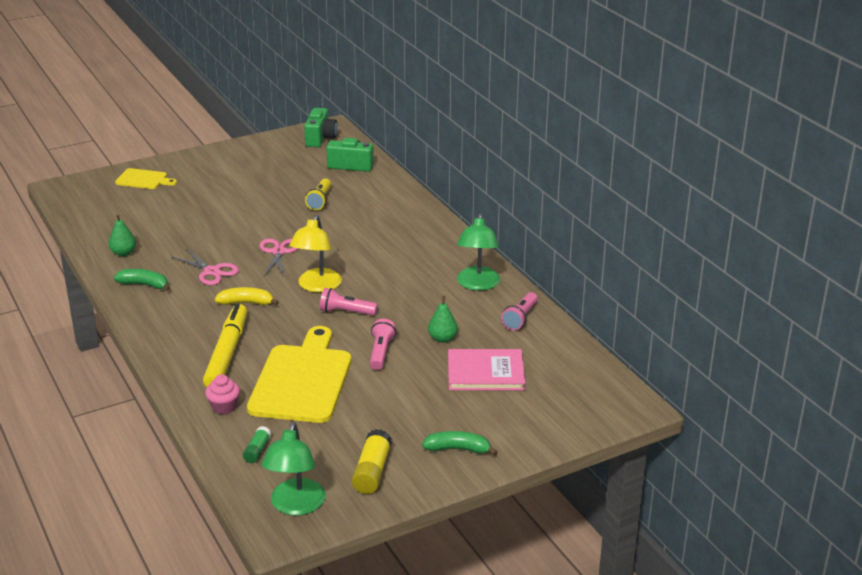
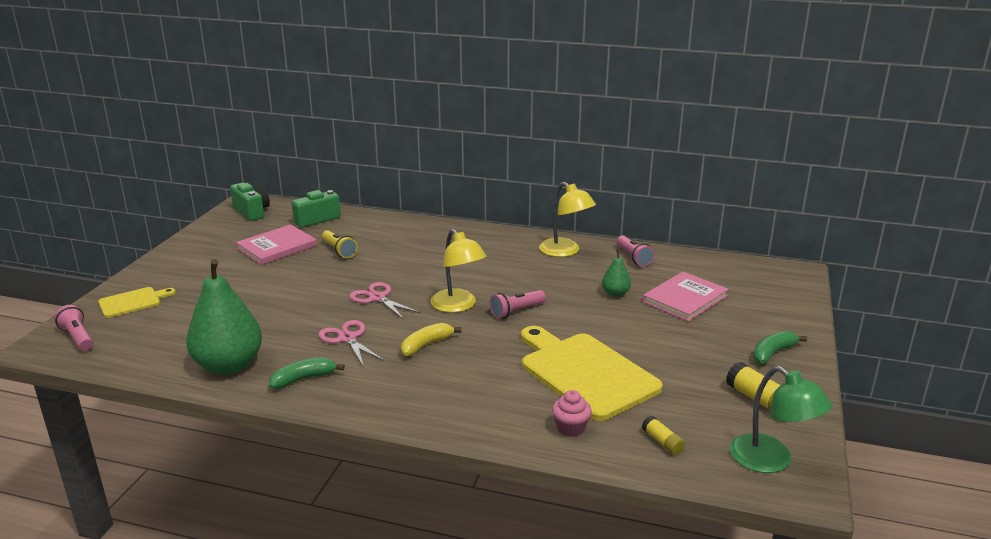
camera: 45 degrees left, 5 degrees down
(123, 253) = (229, 365): green pear -> green pear, size x2.16
(211, 271) = (347, 338): pink scissors -> pink scissors turned 120 degrees counterclockwise
(227, 353) = (488, 389): yellow marker -> none
(257, 450) = (662, 442): green glue stick -> yellow glue stick
(286, 178) = (277, 247): none -> pink book
(381, 352) = (597, 323): pink flashlight -> pink flashlight (78, 337)
(477, 284) = (565, 251): green lamp -> yellow lamp

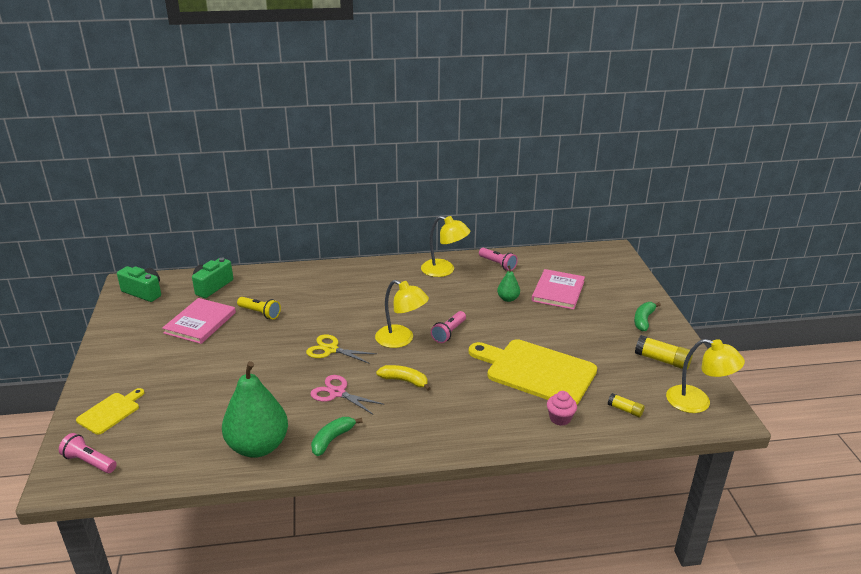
camera: 25 degrees left, 5 degrees up
(377, 298) = (331, 349): pink scissors -> yellow scissors
(426, 345) = (404, 381): yellow banana -> yellow banana turned 90 degrees clockwise
(771, 461) = (697, 402): green lamp -> yellow lamp

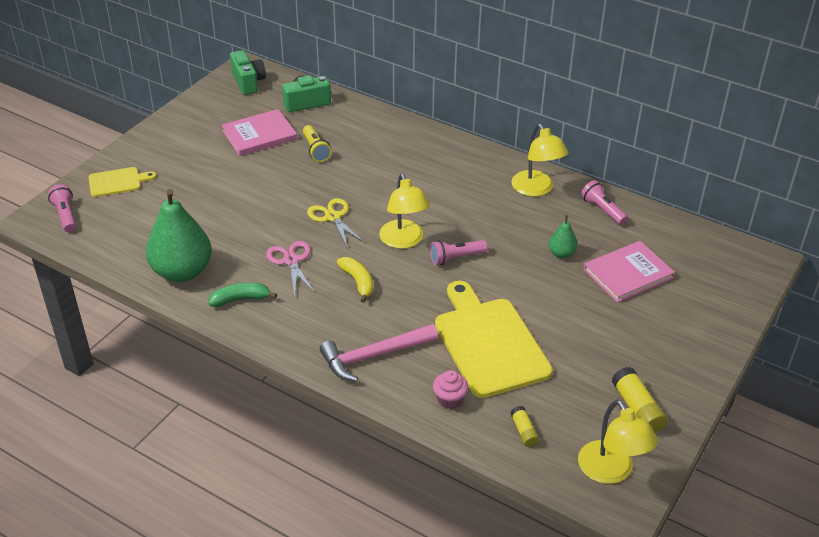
camera: 40 degrees right, 10 degrees up
(477, 421) = (373, 356): none -> pink hammer
(498, 264) = (602, 210): pink flashlight -> pink flashlight turned 150 degrees clockwise
(643, 320) = (680, 356): green banana -> none

